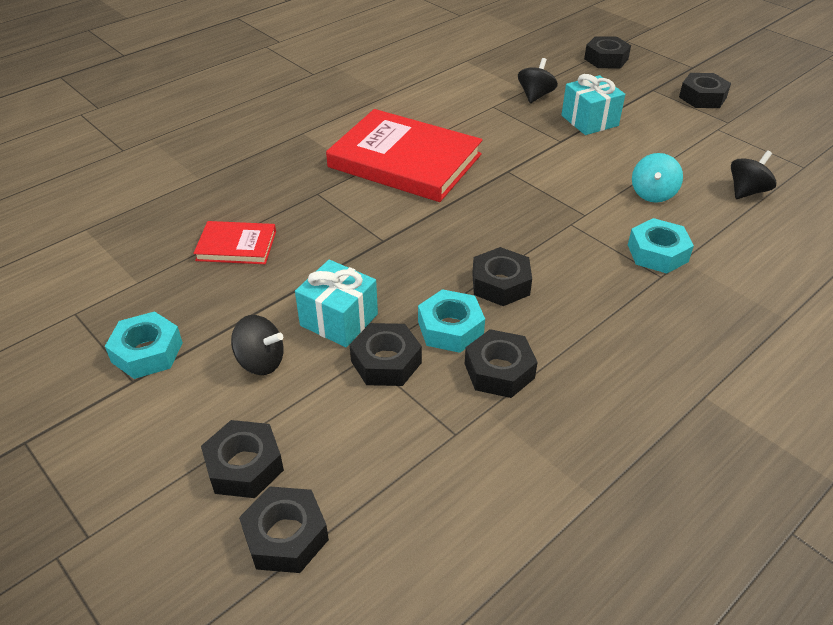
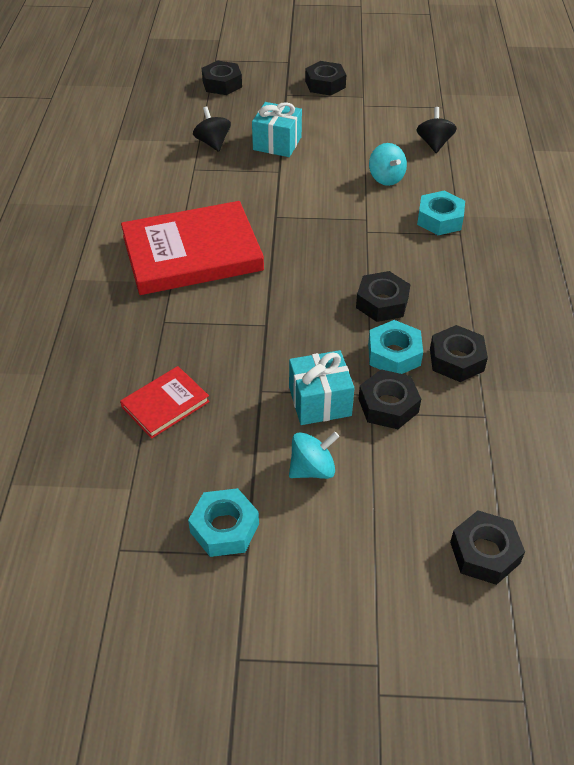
camera: 45 degrees left, 5 degrees up
(244, 466) = (403, 538): black nut -> none
(260, 361) = (312, 469): black spinning top -> turquoise spinning top

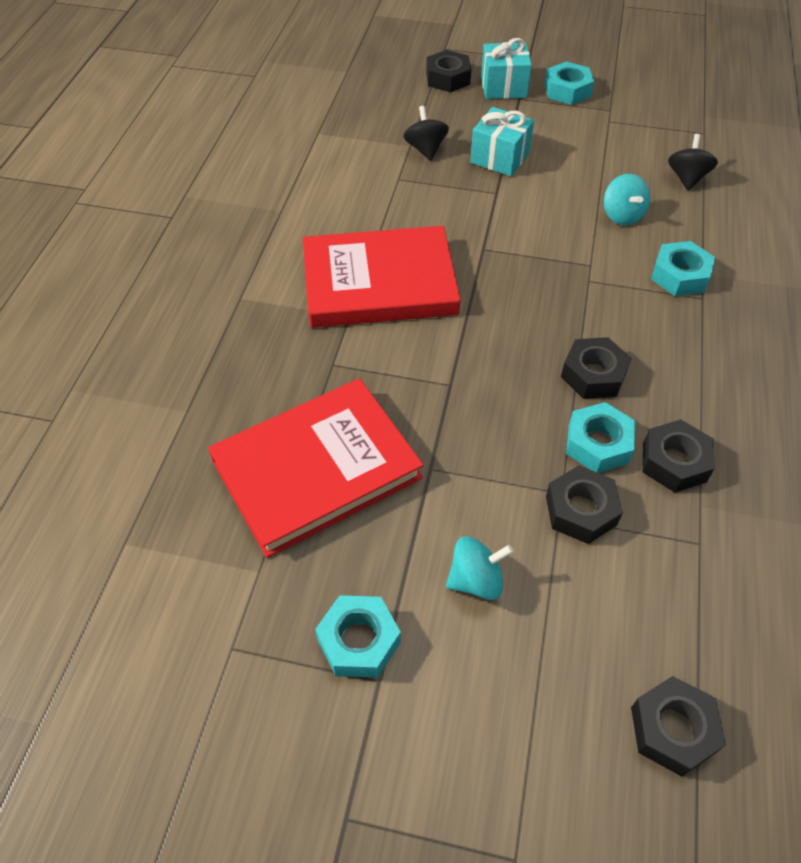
camera: 10 degrees right, 5 degrees up
(165, 404) = (316, 469): red book -> red book, size x2.05
(320, 401) = (498, 493): turquoise gift -> turquoise gift (503, 87)
(325, 84) = (567, 90): black nut -> turquoise nut

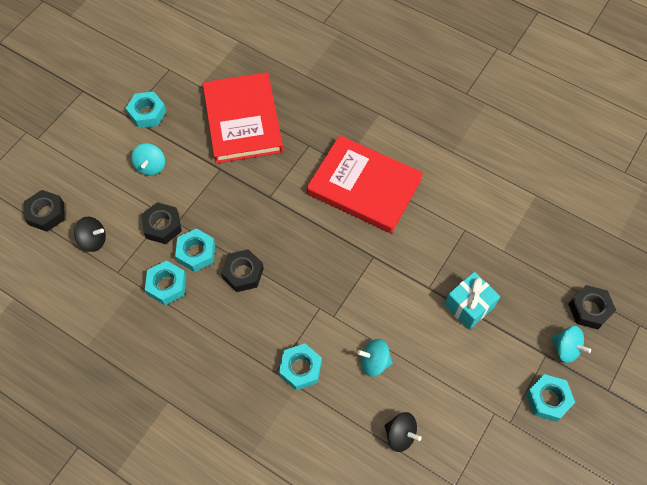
camera: 110 degrees right, 10 degrees up
(379, 283) = (364, 186): red book -> red book turned 75 degrees counterclockwise
(425, 149) = (494, 259): black spinning top -> black spinning top (93, 240)
(503, 87) = (565, 349): turquoise gift -> turquoise spinning top
(674, 462) = (167, 285): black nut -> turquoise nut

